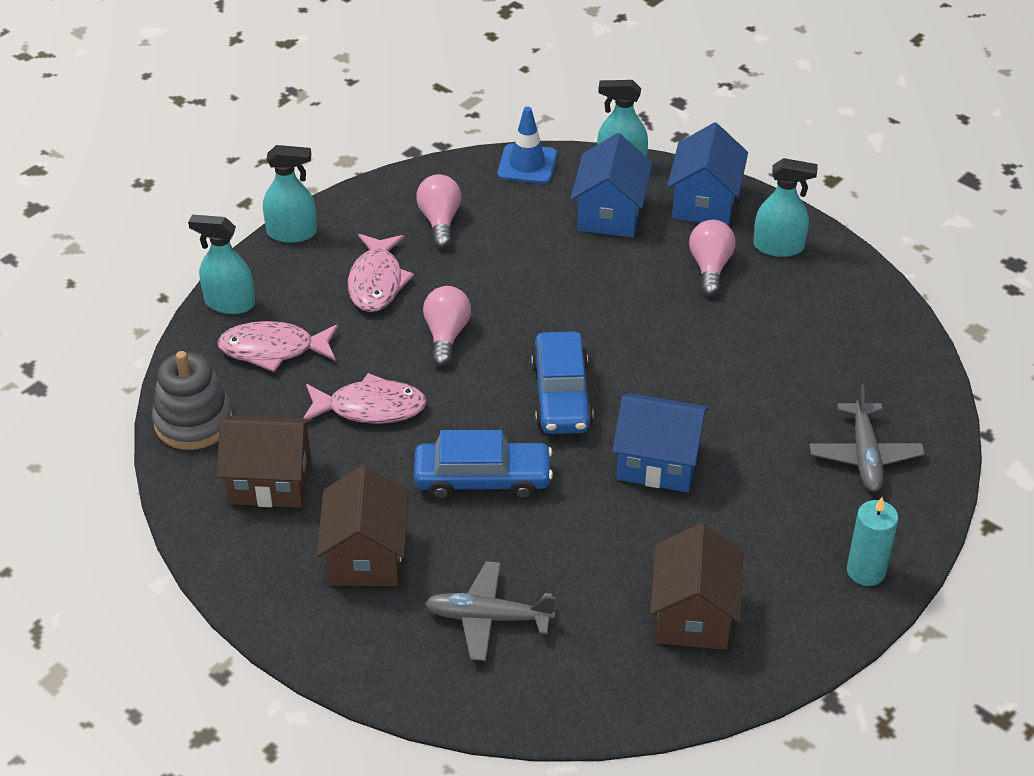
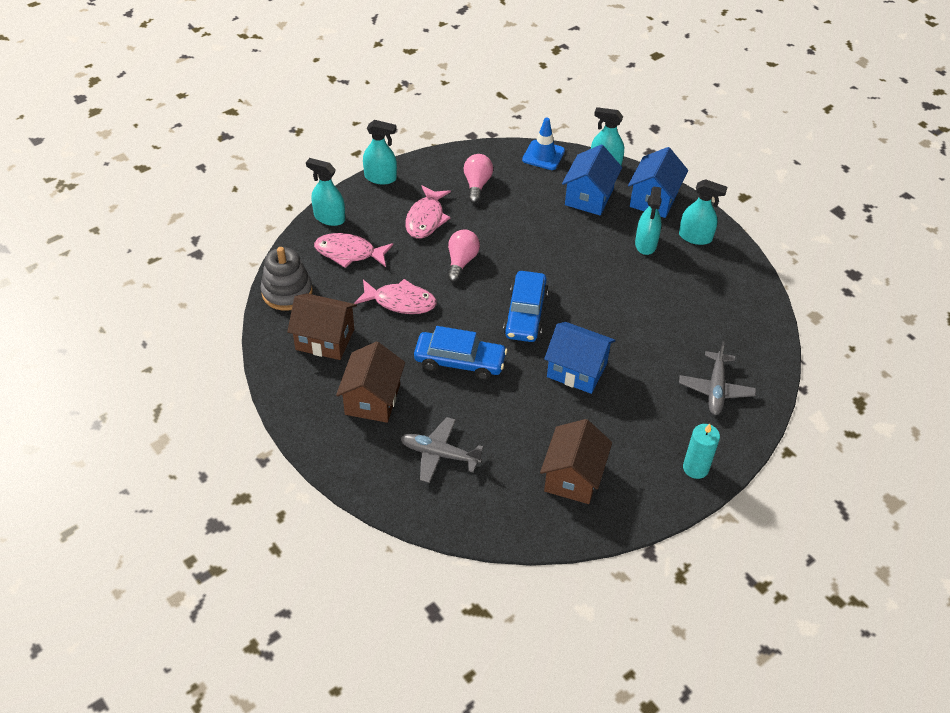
camera: 10 degrees right, 5 degrees up
(710, 267) = (646, 244): pink light bulb -> turquoise spray bottle

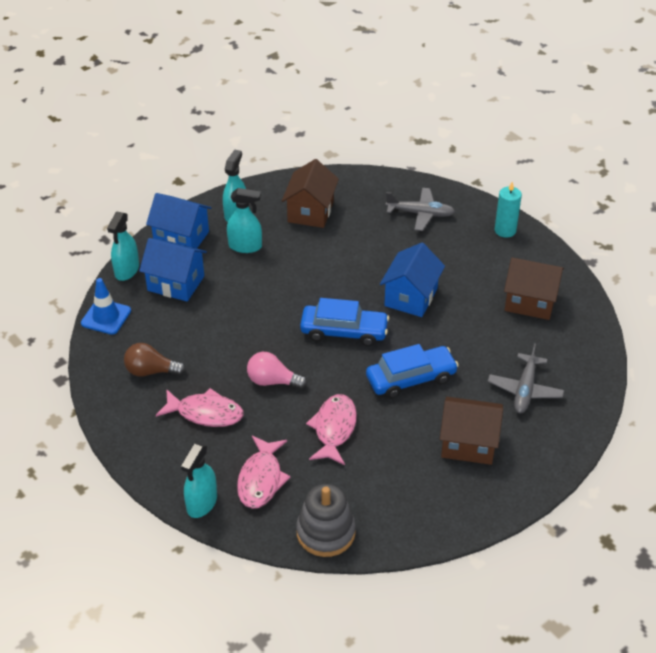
camera: 90 degrees left, 5 degrees down
(325, 339) = (393, 490): brown house -> brown house (310, 212)
(380, 177) = (132, 458): turquoise spray bottle -> none
(460, 361) = (411, 379): blue car -> blue car turned 60 degrees clockwise
(477, 185) = (151, 371): pink light bulb -> brown light bulb

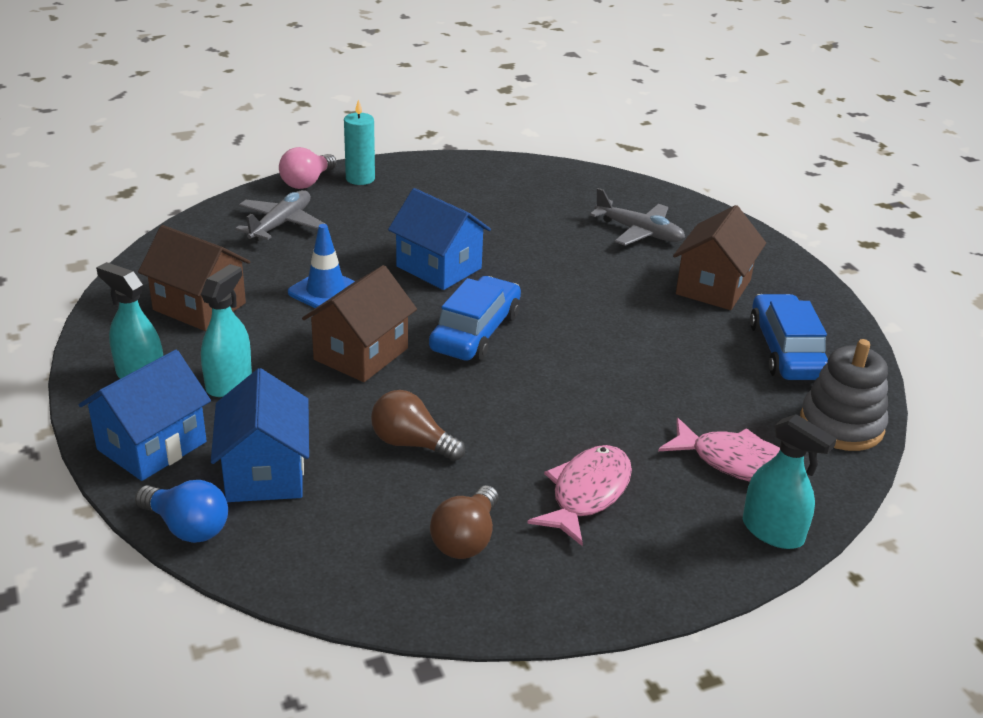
camera: 75 degrees left, 10 degrees down
(106, 317) = (297, 575): blue traffic cone -> blue traffic cone (326, 291)
(127, 270) = (187, 527): turquoise spray bottle -> blue light bulb
(176, 283) = (265, 472): blue house -> blue house turned 45 degrees counterclockwise
(221, 331) = (411, 443): none -> brown light bulb
(272, 381) = (545, 414): pink light bulb -> pink light bulb (307, 182)
(334, 429) = (658, 379): pink fish -> none
(411, 379) = (589, 301): blue car -> blue car (786, 351)
(530, 302) = (496, 194): brown house -> brown house (361, 354)

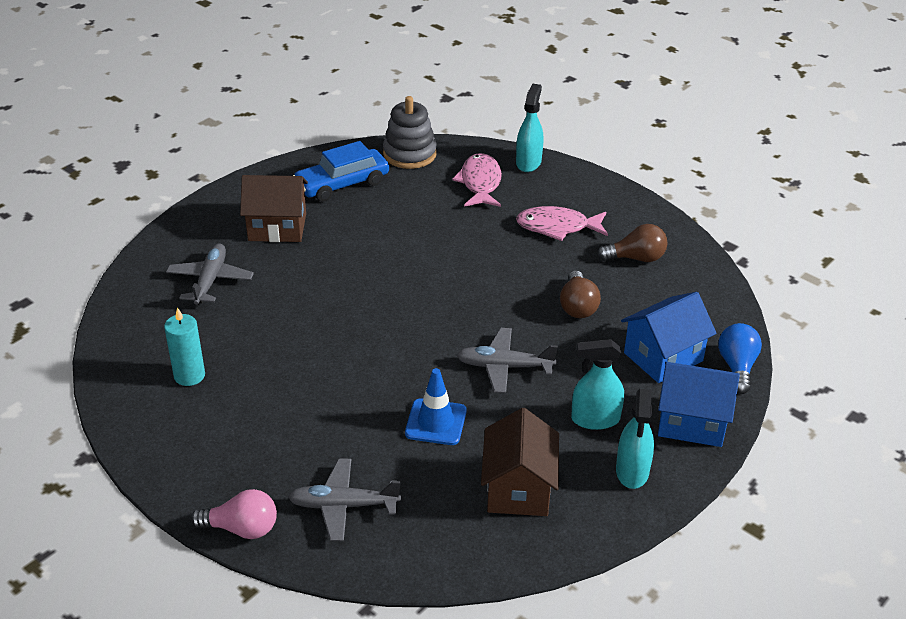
camera: 115 degrees left, 5 degrees up
(360, 178) = (208, 490): turquoise candle -> turquoise candle (189, 375)
(361, 354) = (504, 367): brown house -> grey plane
(439, 267) = (349, 372): blue house -> none
(475, 332) = (428, 320): blue car -> none

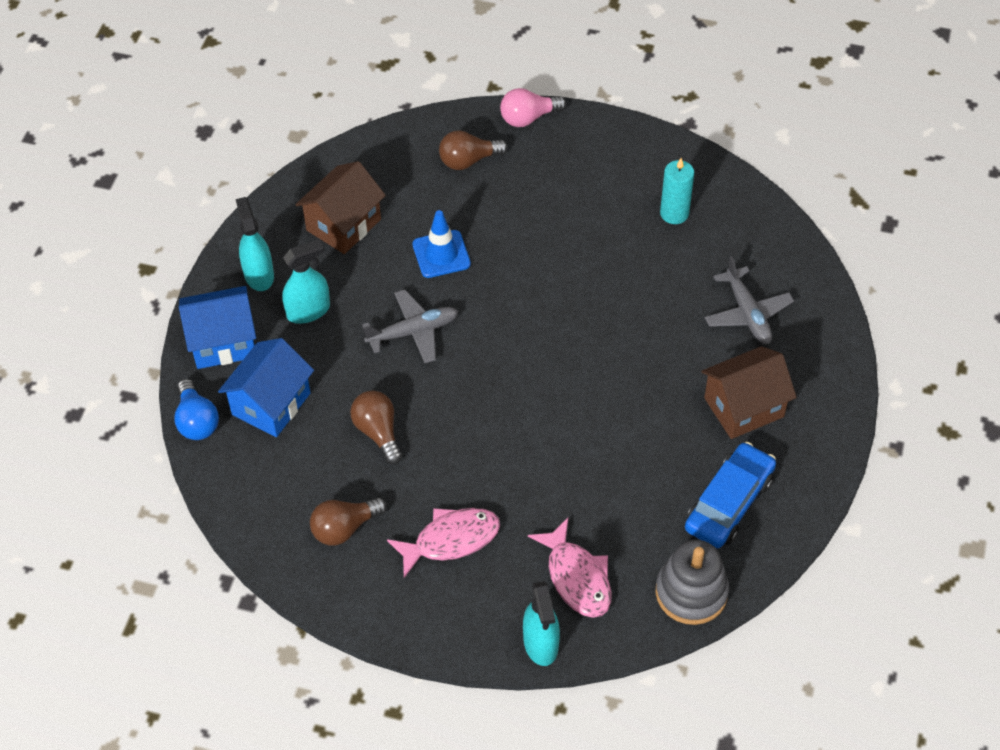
camera: 155 degrees right, 15 degrees up
(343, 506) = (468, 161): grey plane -> brown light bulb
(518, 489) = (343, 225): brown house -> brown house turned 60 degrees clockwise

